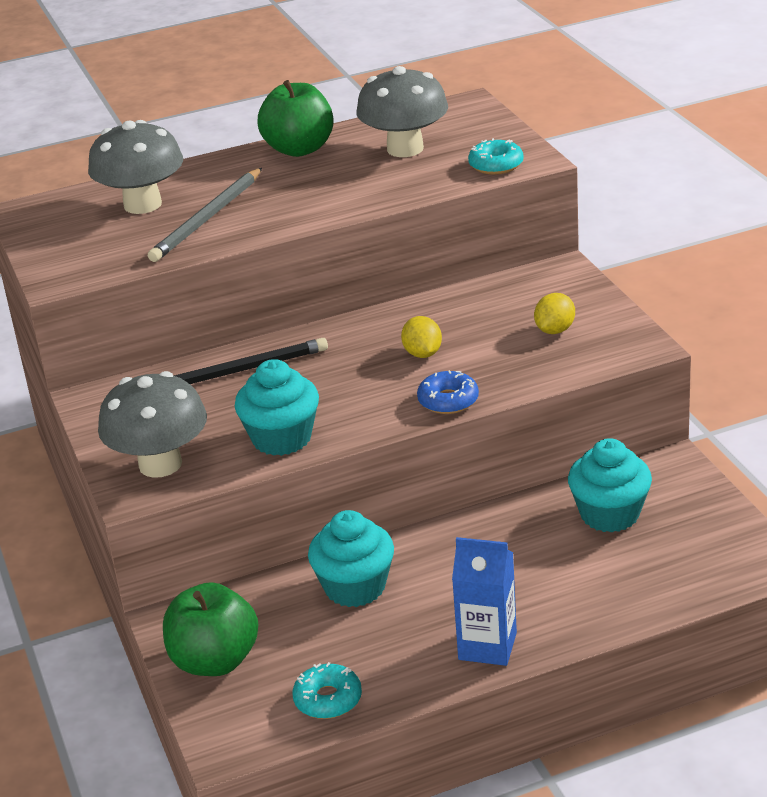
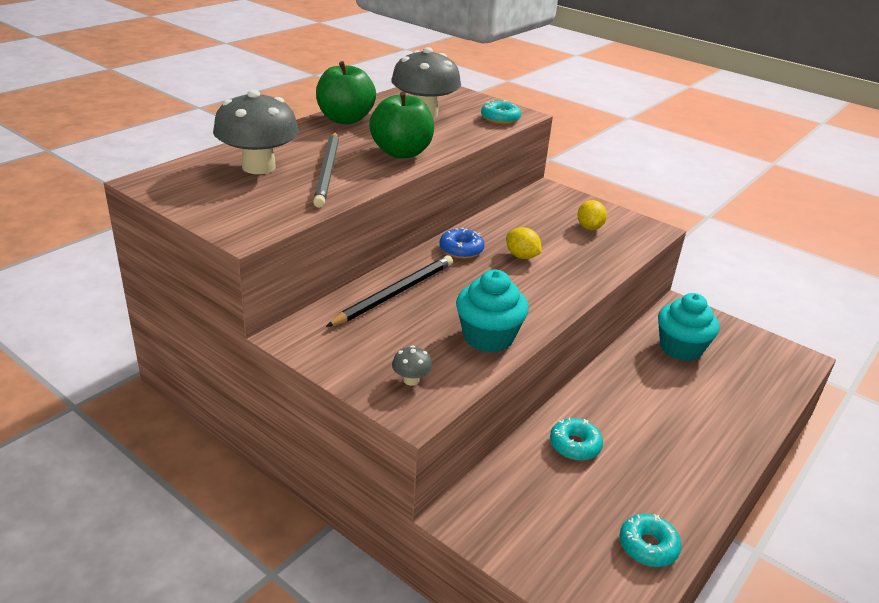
camera: 35 degrees left, 0 degrees up
(160, 464) = (411, 380): grey mushroom -> grey mushroom, size x0.41
(215, 661) = (530, 542): green apple -> green apple (401, 153)
(355, 587) = (575, 445): turquoise cupcake -> turquoise donut
(448, 401) = (576, 285): blue donut -> blue donut (461, 250)
(487, 646) = (708, 464): blue carton -> none

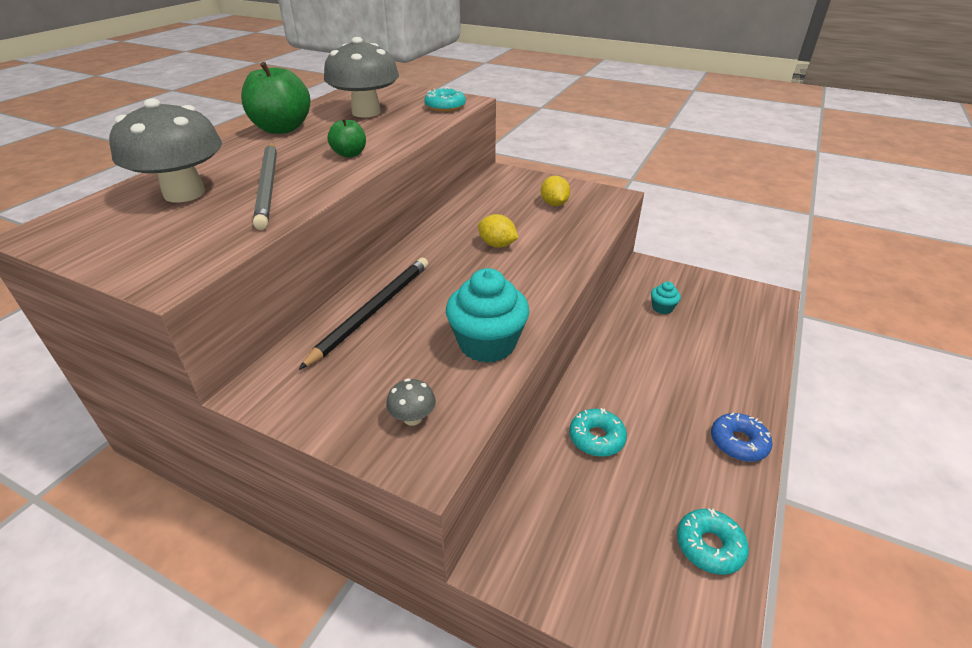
camera: 10 degrees left, 5 degrees up
(401, 153) = (349, 154): green apple -> green apple, size x0.53
(461, 250) = (433, 248): blue donut -> blue donut (738, 443)
(680, 348) = (662, 308): turquoise cupcake -> turquoise cupcake, size x0.49

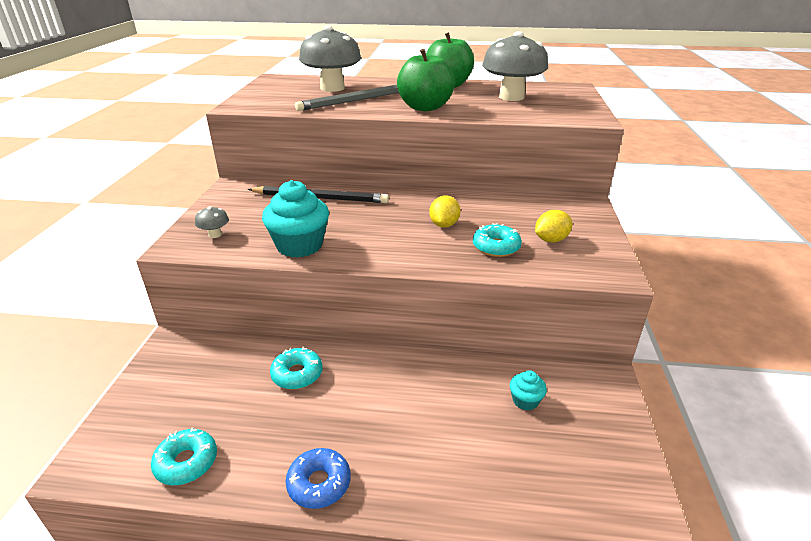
camera: 70 degrees right, 5 degrees down
(349, 154) = (425, 107): green apple -> green apple, size x1.89
(445, 107) = (563, 116): turquoise donut -> turquoise donut (496, 247)

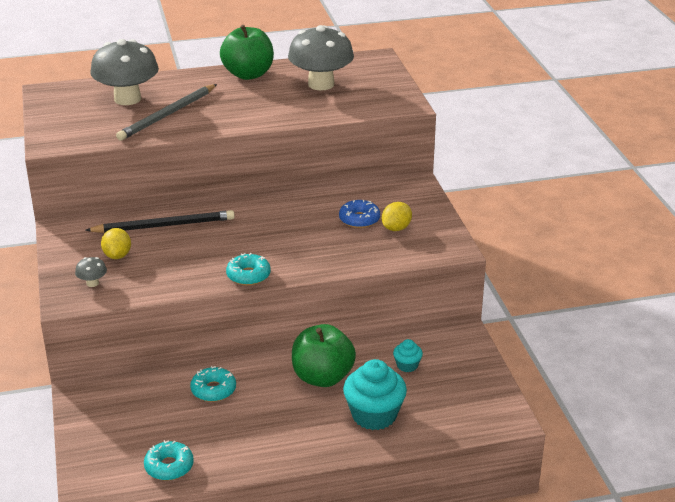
camera: 20 degrees left, 0 degrees up
(299, 245) = (181, 277): turquoise cupcake -> turquoise cupcake (374, 415)
(319, 483) = (279, 453): blue donut -> blue donut (359, 219)
(425, 107) = (244, 114): green apple -> green apple (322, 377)
(444, 225) = (298, 231): yellow lemon -> yellow lemon (117, 256)
(496, 247) = (353, 244): turquoise donut -> turquoise donut (248, 275)

